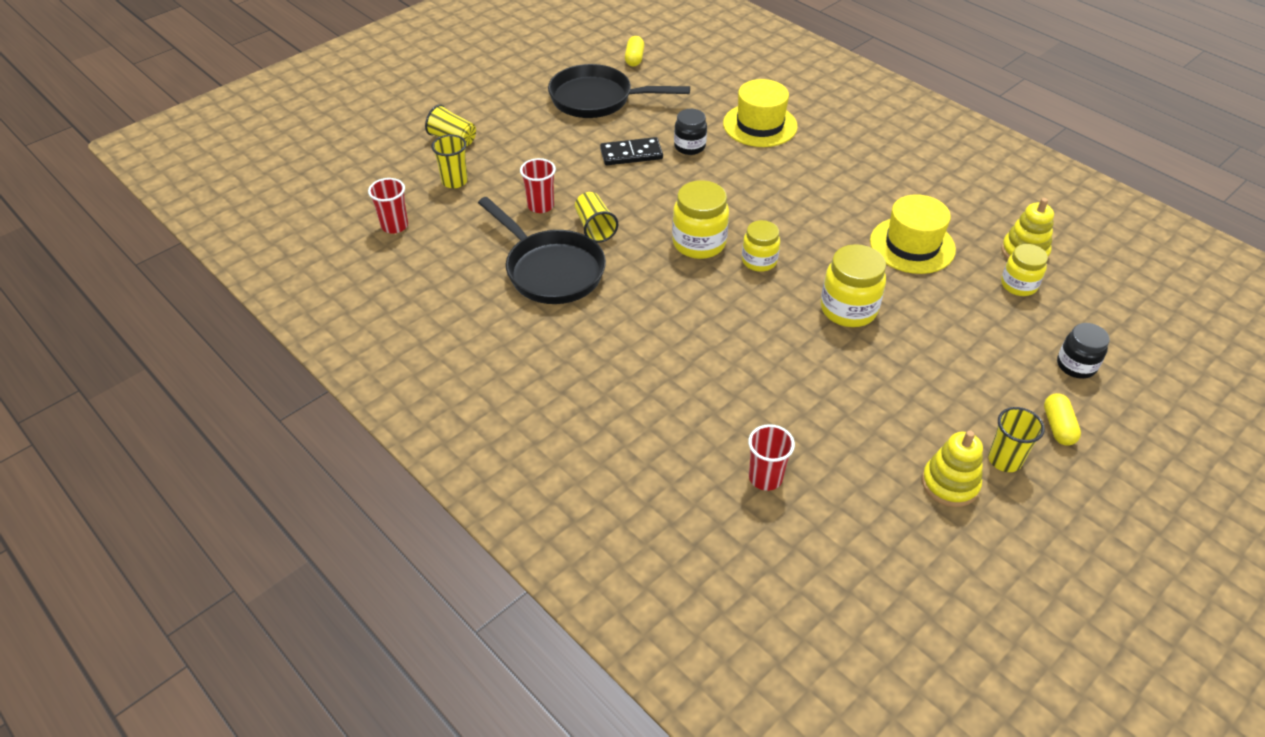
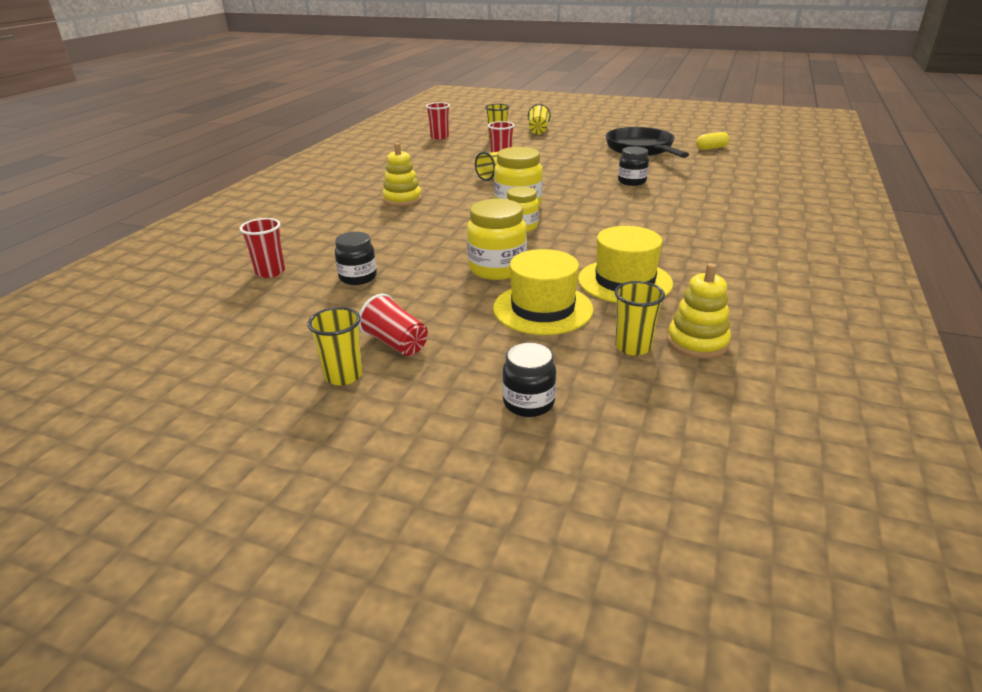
camera: 65 degrees right, 15 degrees down
(550, 270) = (439, 174): black pan -> none
(631, 154) = (594, 169): black domino -> none
(760, 125) = (702, 196): yellow hat -> yellow hat (542, 309)
(817, 410) = (358, 277): none -> black jar
(950, 484) = (296, 350): yellow stacking toy -> yellow stacking toy (402, 199)
(963, 414) = (396, 343): none -> red cup
(1018, 285) = (633, 347): yellow jar -> yellow cup
(1058, 427) = (414, 403): yellow capsule -> none

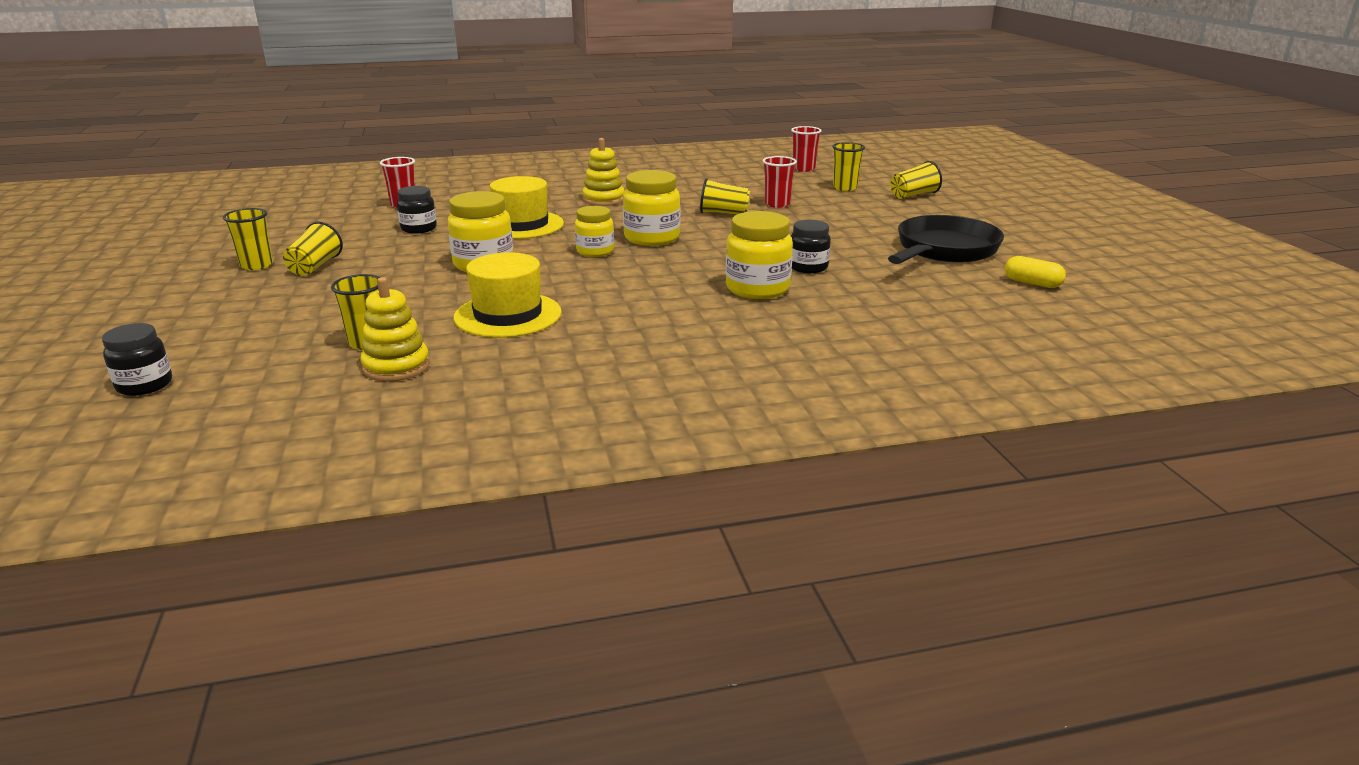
camera: 55 degrees right, 5 degrees down
(396, 343) = (315, 267): red cup -> yellow cup
(528, 403) = (247, 325): black jar -> black jar (144, 385)
(542, 309) = (415, 297): yellow hat -> yellow hat (521, 225)
(655, 201) = (757, 289): none -> yellow jar

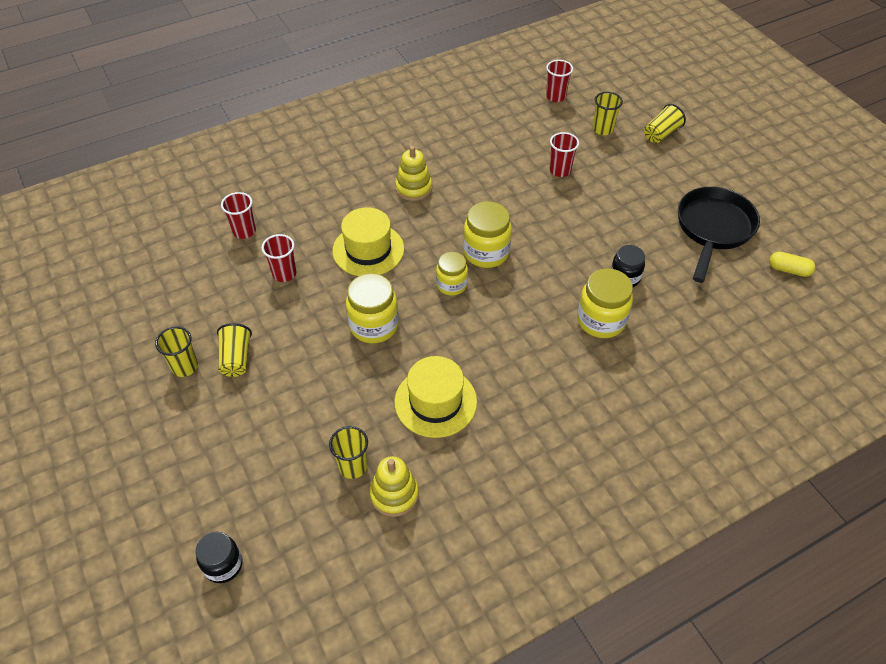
camera: 15 degrees left, 25 degrees up
(419, 229) = (284, 274): black jar -> red cup
(724, 213) = (524, 196): yellow cup -> none

